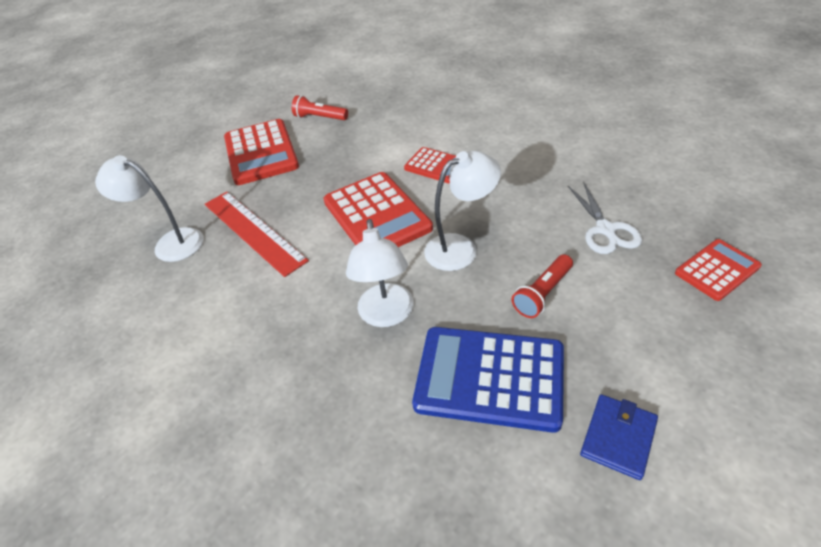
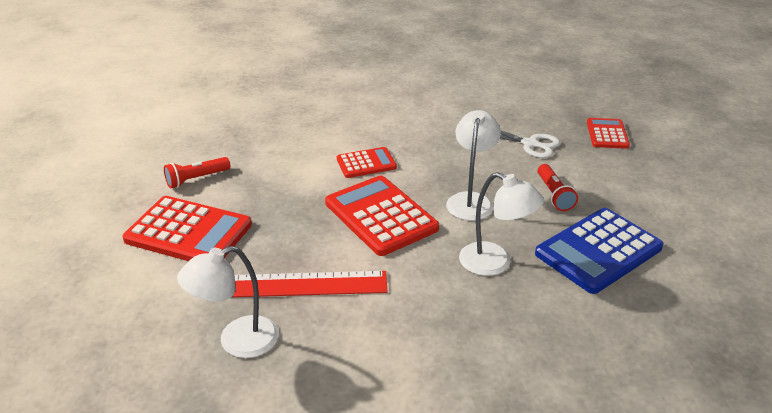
camera: 55 degrees left, 10 degrees down
(376, 215) = (381, 216): red calculator -> red calculator turned 135 degrees counterclockwise
(618, 437) = (684, 232): blue wallet -> none

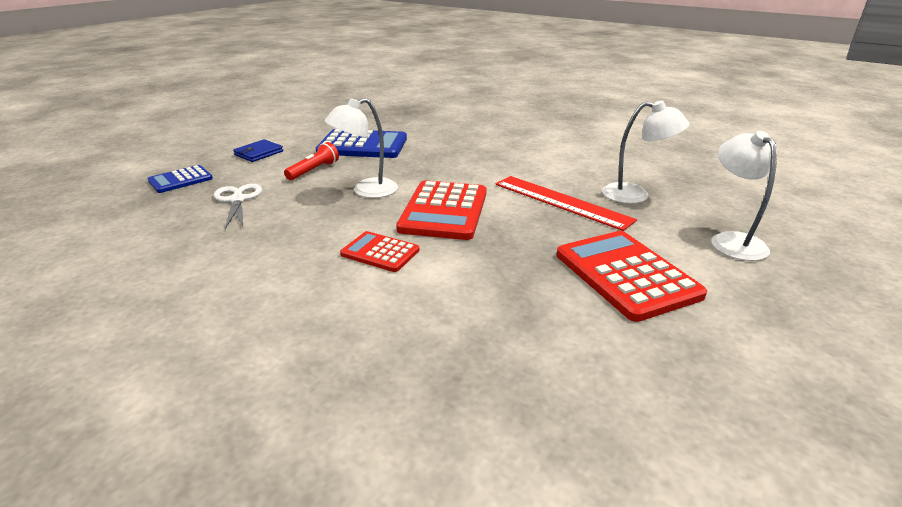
camera: 135 degrees left, 5 degrees down
(196, 179) = (574, 331): red flashlight -> none
(495, 263) = (425, 163): white lamp -> white lamp (731, 241)
(607, 134) = (180, 180): red calculator -> blue calculator
(642, 184) = (259, 153): none -> blue wallet

